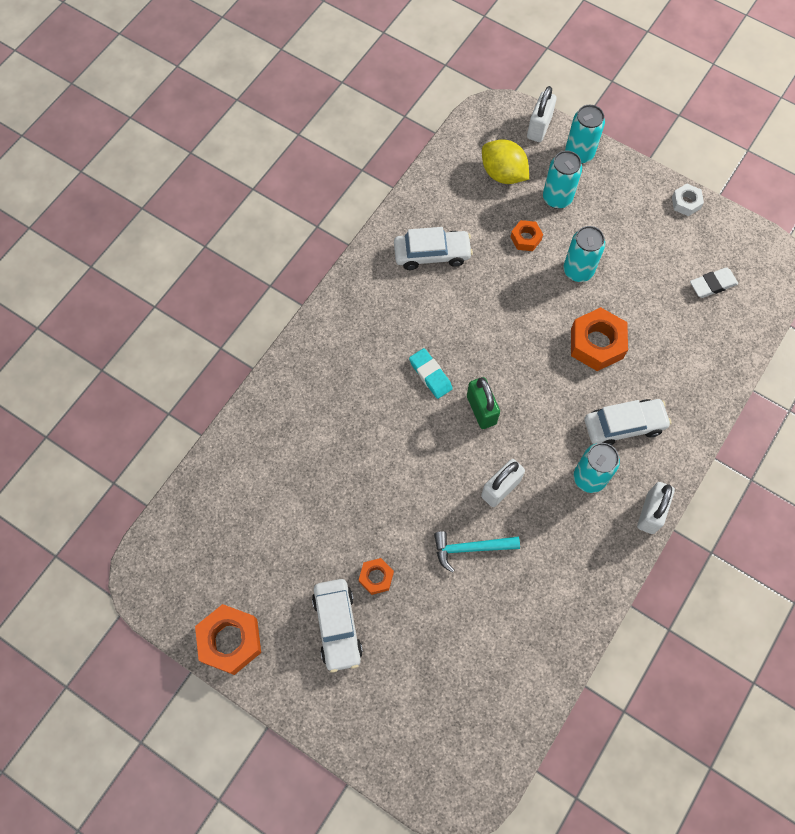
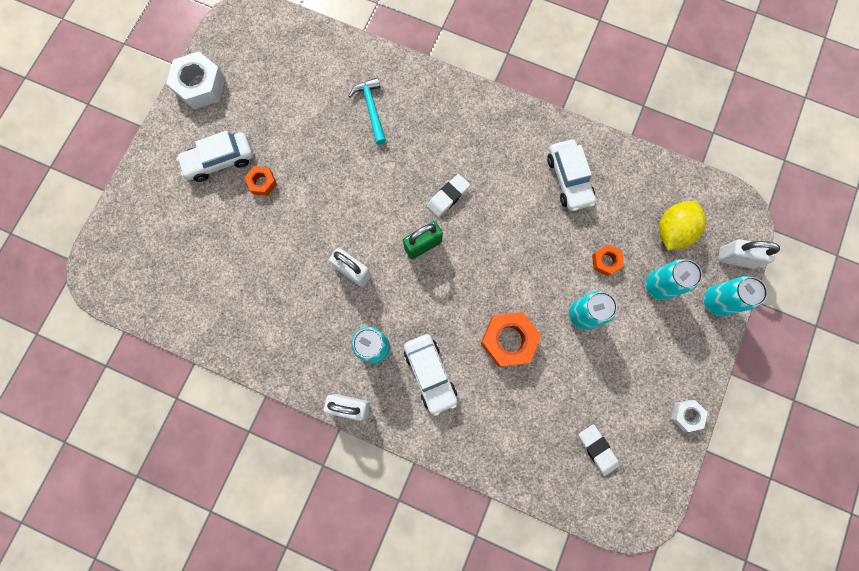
camera: 80 degrees right, 10 degrees up
(230, 641) = (200, 86): orange nut -> white nut
(430, 375) = (448, 197): turquoise eraser -> white eraser
(470, 548) = (296, 253): turquoise hammer -> turquoise hammer (371, 109)

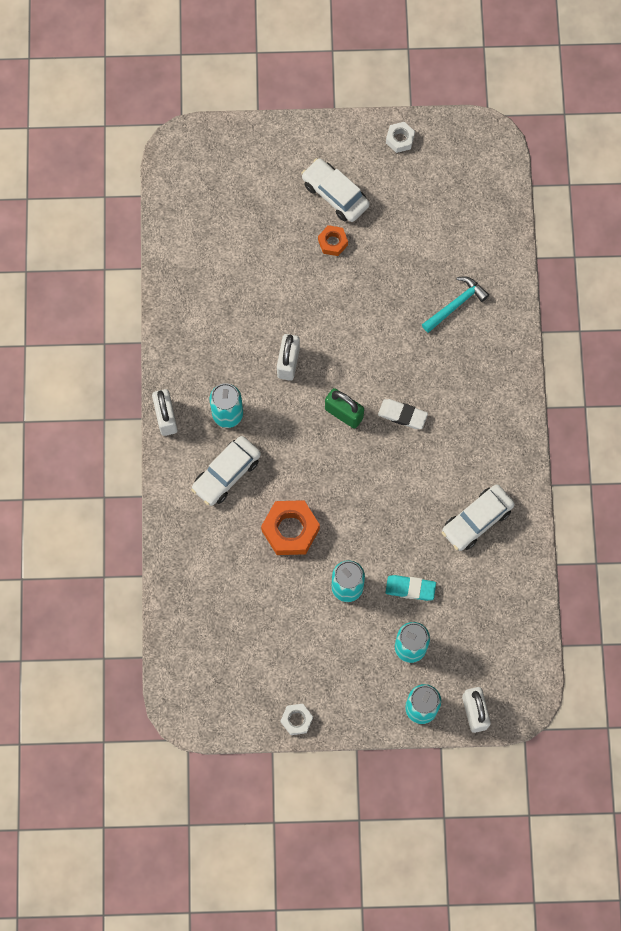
camera: 65 degrees right, 5 degrees down
(200, 86) = (400, 139): white nut -> white nut, size x0.55
(597, 449) = (227, 650): white eraser -> none
(605, 261) = (410, 588): orange nut -> turquoise eraser
(672, 231) = (473, 640): yellow lemon -> none

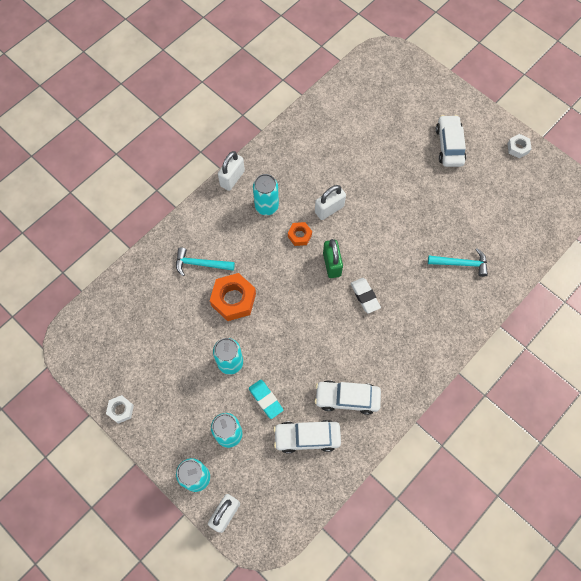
camera: 45 degrees right, 5 degrees down
(226, 474) = (232, 237): white car -> white car (307, 437)
(226, 526) = (201, 264): none -> turquoise hammer
(333, 242) = (421, 169): orange nut -> orange nut (299, 235)

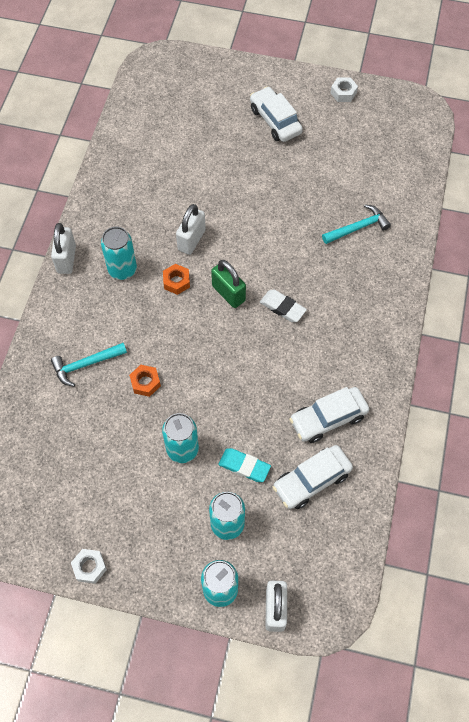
camera: 30 degrees left, 5 degrees down
(233, 299) = (145, 382): orange nut -> orange nut, size x0.55

